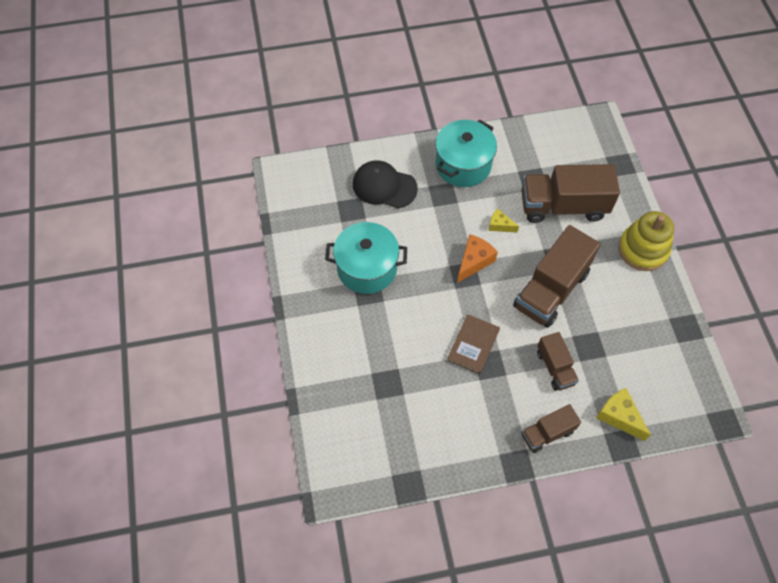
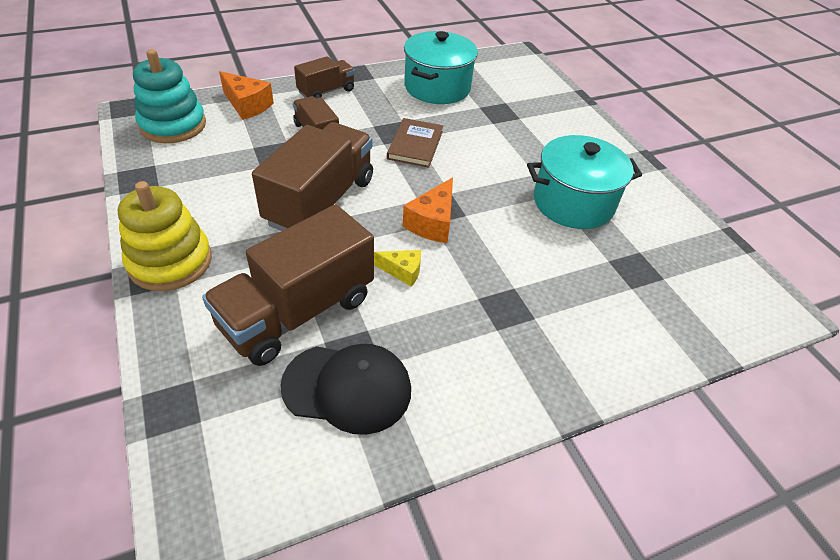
camera: 165 degrees right, 15 degrees down
(384, 186) = (605, 308): black cap -> black cap (347, 388)
(463, 165) = (486, 363): turquoise pot -> turquoise pot (437, 87)
(563, 206) = (297, 312): brown truck -> brown truck turned 150 degrees clockwise
(619, 416) = (247, 105): yellow cheese -> orange cheese
(677, 392) = (173, 125): none -> turquoise stacking toy

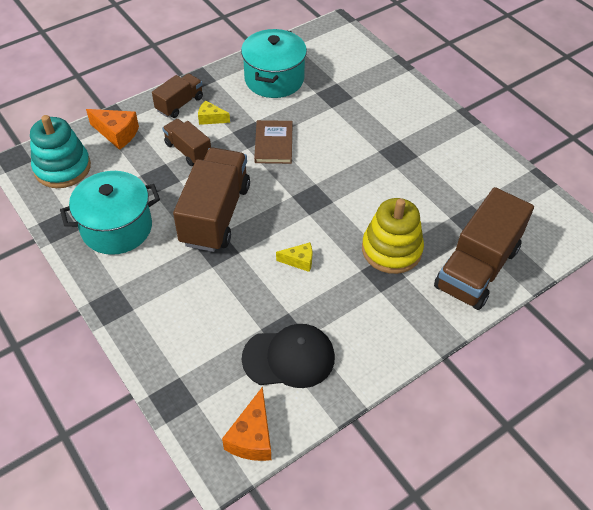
camera: 10 degrees left, 5 degrees up
(170, 261) = (120, 292): yellow stacking toy -> yellow stacking toy (391, 249)
(297, 312) = (233, 310): brown truck -> brown truck (477, 268)
(354, 110) = (211, 118): none -> yellow cheese
(432, 223) = (309, 214): orange cheese -> orange cheese (252, 437)
(573, 203) = (413, 172): turquoise pot -> turquoise pot (117, 228)

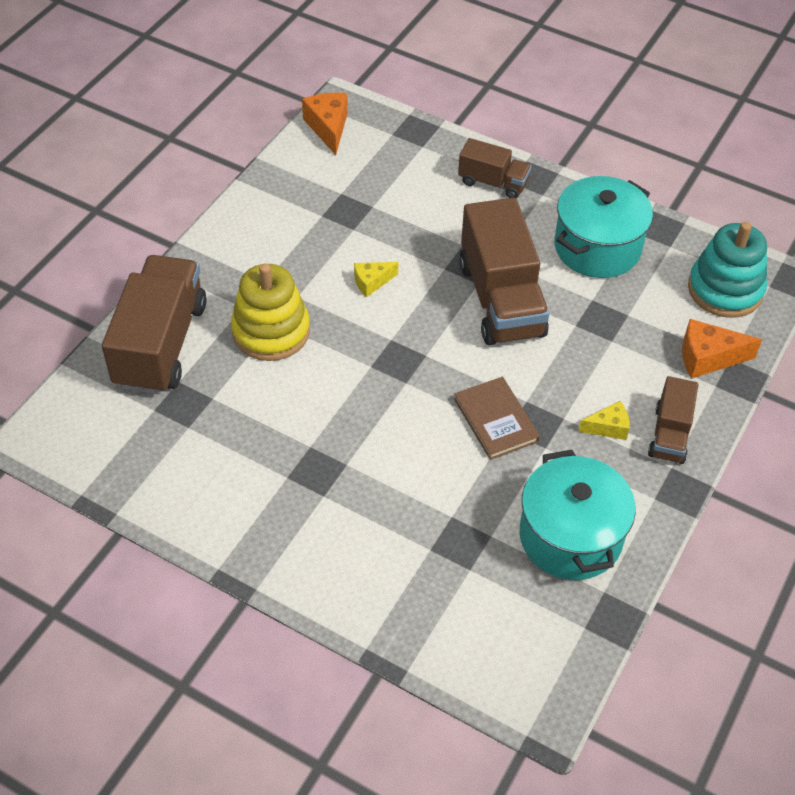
camera: 155 degrees right, 0 degrees up
(188, 151) = (598, 368): brown truck -> brown truck (493, 182)
(289, 358) = (330, 192): black cap -> none

